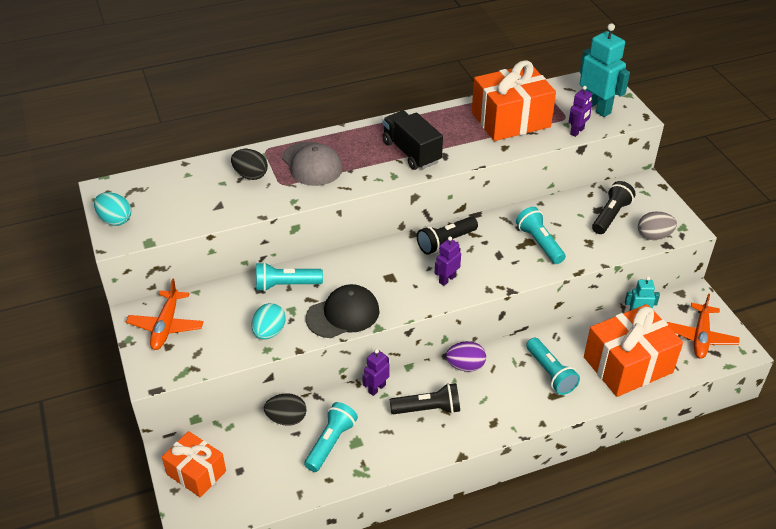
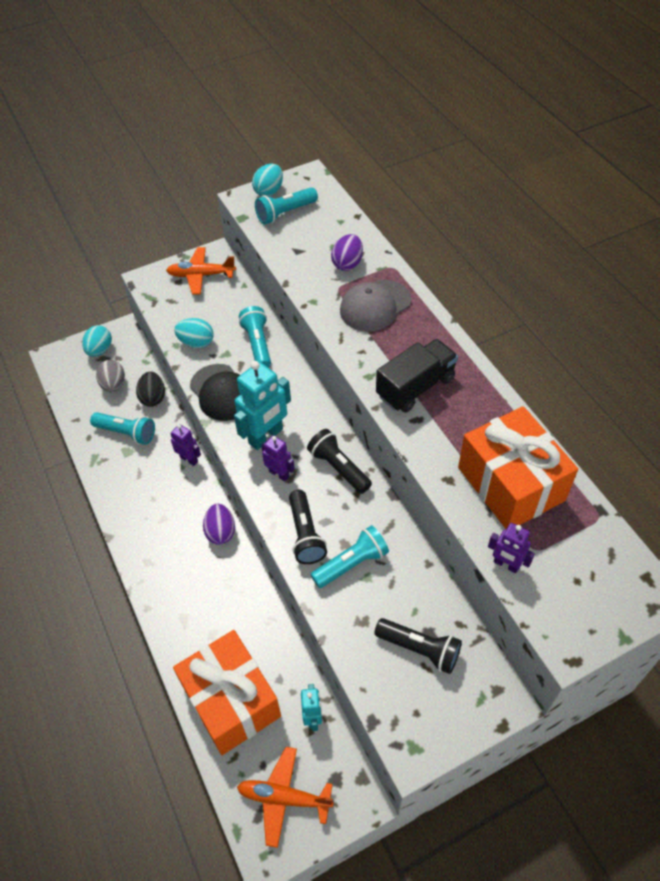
camera: 85 degrees right, 10 degrees up
(196, 473) = (100, 350): orange gift -> turquoise egg
(250, 175) = (347, 263): black egg -> purple egg
(428, 409) = (165, 503): black flashlight -> black flashlight (305, 534)
(550, 373) = (214, 615): turquoise flashlight -> turquoise flashlight (285, 213)
(596, 108) = (572, 590): turquoise robot -> turquoise robot (266, 436)
(653, 236) = (387, 705): grey egg -> grey egg (113, 385)

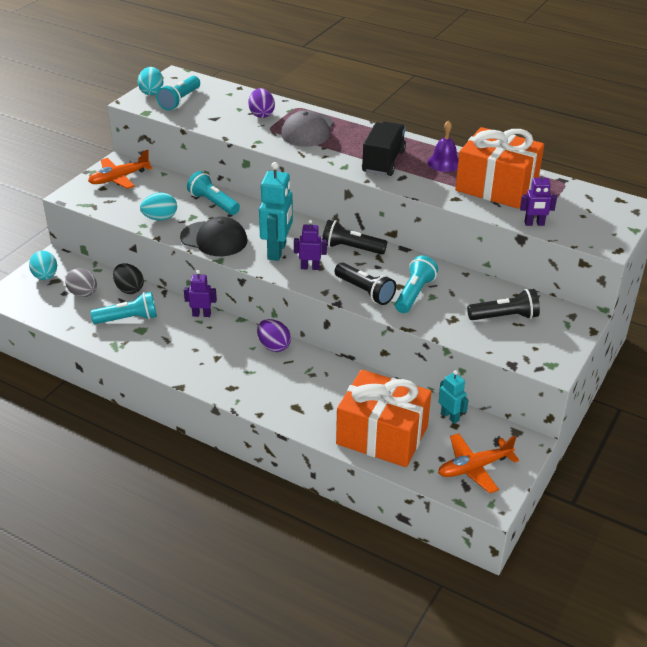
camera: 35 degrees left, 15 degrees down
(481, 418) = (444, 163): none -> purple bell

